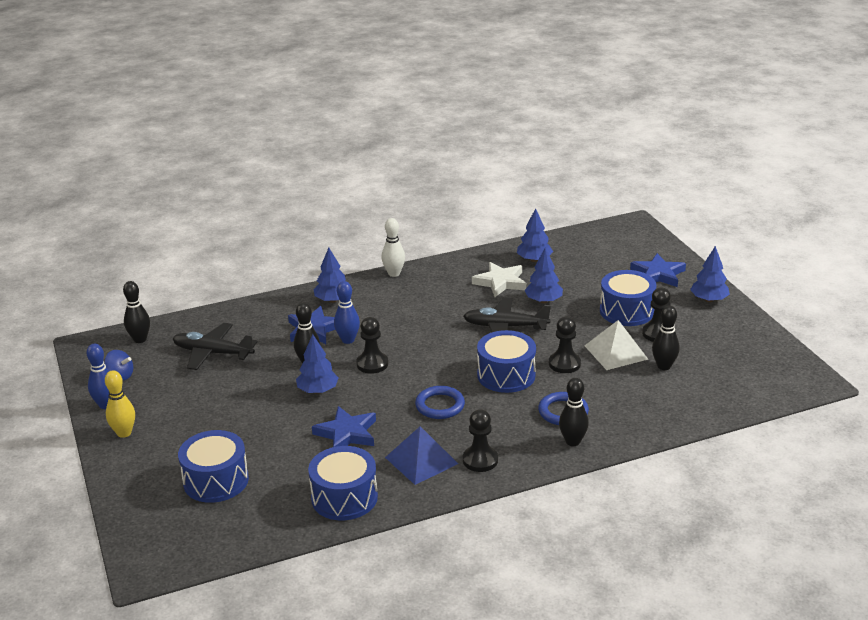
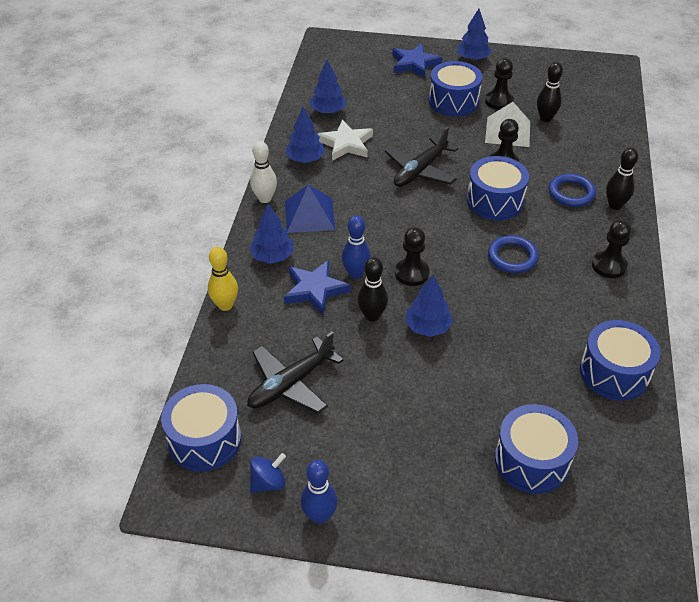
camera: 60 degrees left, 15 degrees up
(124, 433) = (390, 515): yellow bowling pin -> yellow bowling pin (225, 305)
(140, 339) = (204, 439): black bowling pin -> blue drum
(347, 433) = (514, 333): blue star -> none
(421, 460) = (587, 301): blue pyramid -> blue pyramid (309, 215)
(543, 301) = (398, 134): blue tree -> blue tree (305, 159)

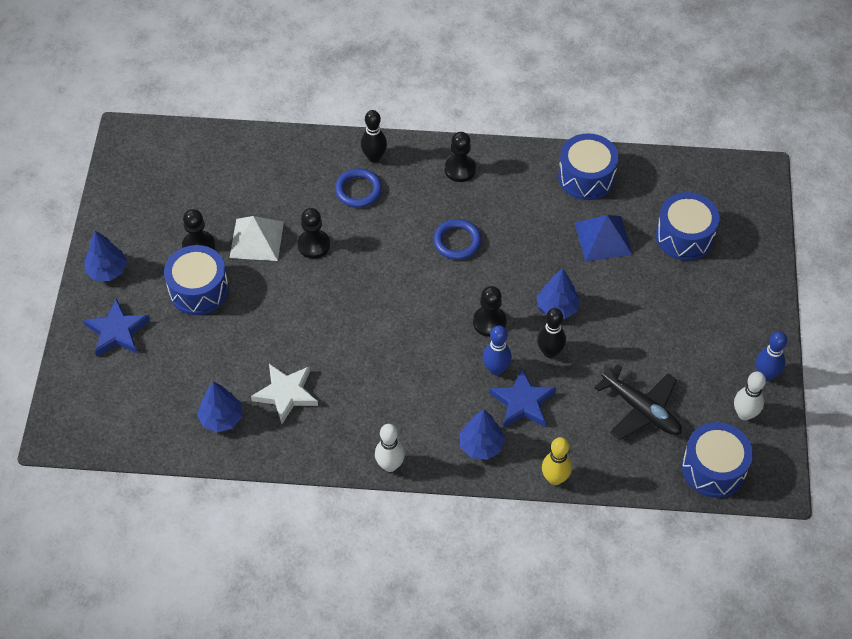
camera: 95 degrees left, 10 degrees up
(268, 482) = (744, 414): blue spinning top -> white bowling pin
(305, 159) = (317, 432): blue tree -> none
(309, 215) = (413, 418): blue pyramid -> blue pyramid (603, 238)
(420, 171) = (331, 319): black plane -> none
(495, 201) = (375, 253): blue drum -> none
(545, 118) = (231, 204): black bowling pin -> none

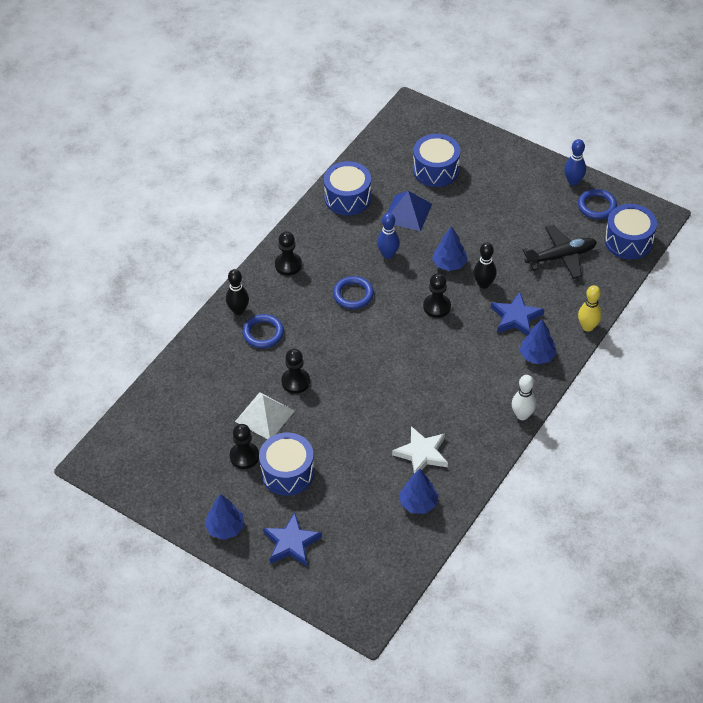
camera: 60 degrees left, 5 degrees down
(496, 369) = (479, 320): blue bowling pin -> blue bowling pin (388, 254)
(744, 414) = (597, 206): white bowling pin -> blue ring

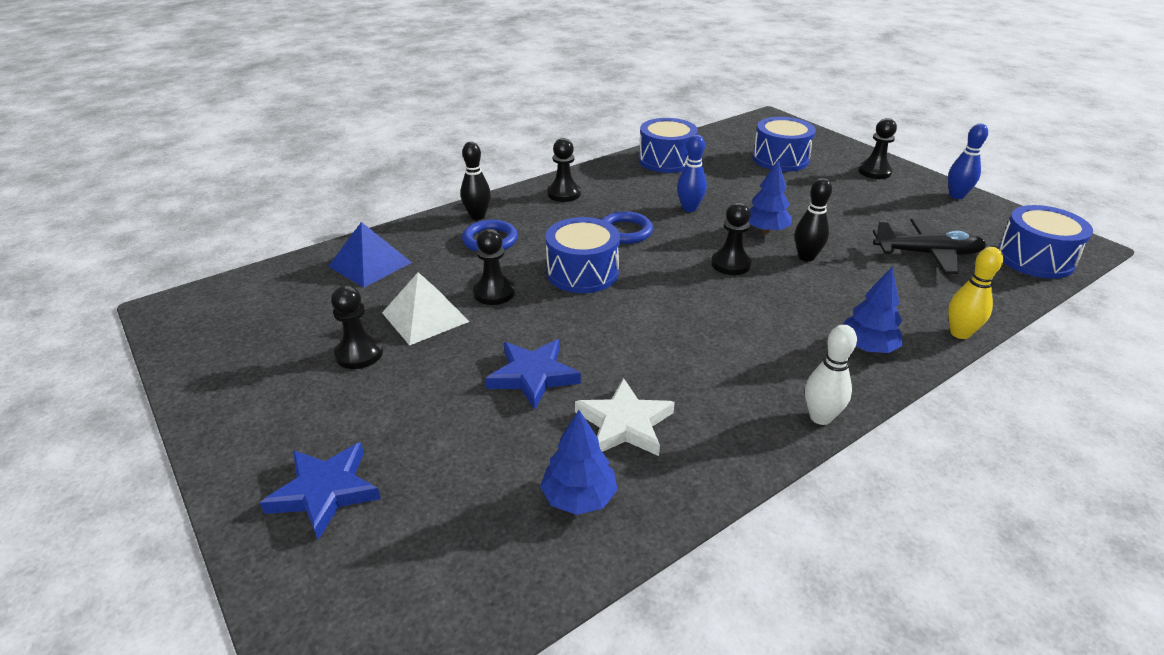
camera: 20 degrees right, 15 degrees down
(225, 528) = (248, 436): blue tree -> none
(287, 472) = (401, 390): blue drum -> blue drum (582, 272)
(407, 213) = (731, 182): blue pyramid -> blue pyramid (370, 264)
(510, 167) = (874, 172): none -> black pawn
(516, 317) = (844, 298): blue star -> blue star (533, 376)
(597, 206) = (988, 220): blue ring -> none

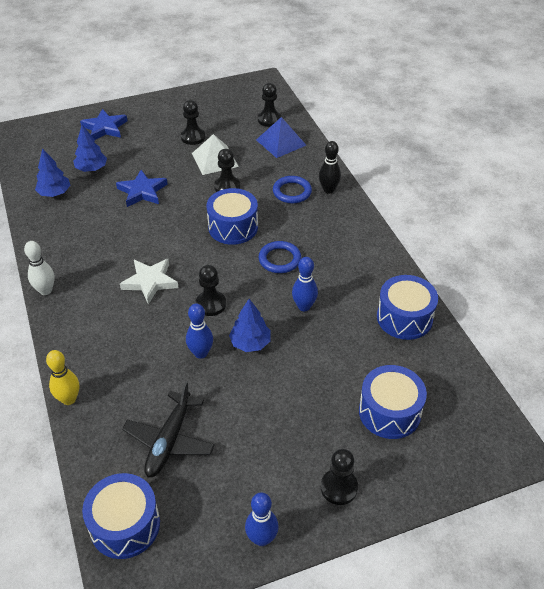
camera: 105 degrees right, 10 degrees up
(564, 194) = (352, 238): black pawn -> black pawn (269, 119)
(624, 424) = (88, 216): white star -> white star (150, 282)
(806, 257) = (201, 353): black bowling pin -> blue bowling pin
(867, 348) = (85, 339): blue tree -> blue tree (91, 169)

